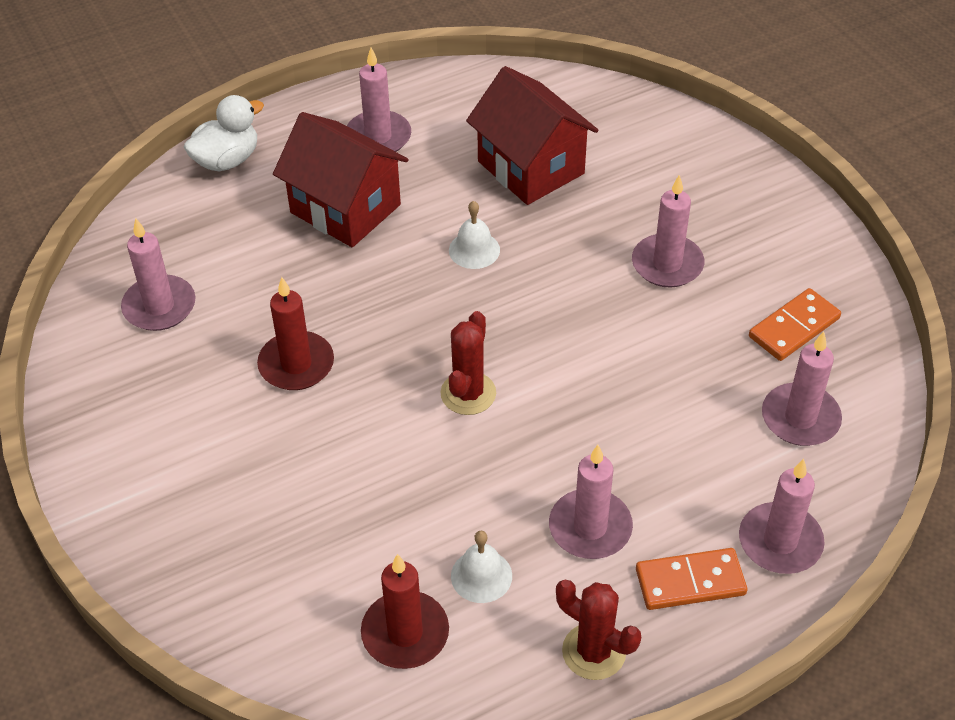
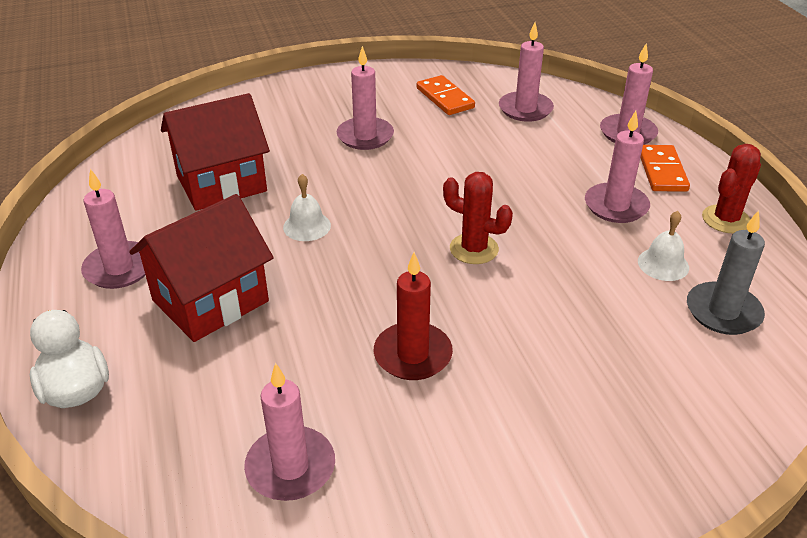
camera: 80 degrees left, 10 degrees down
(405, 633) = (723, 312): red candle -> grey candle

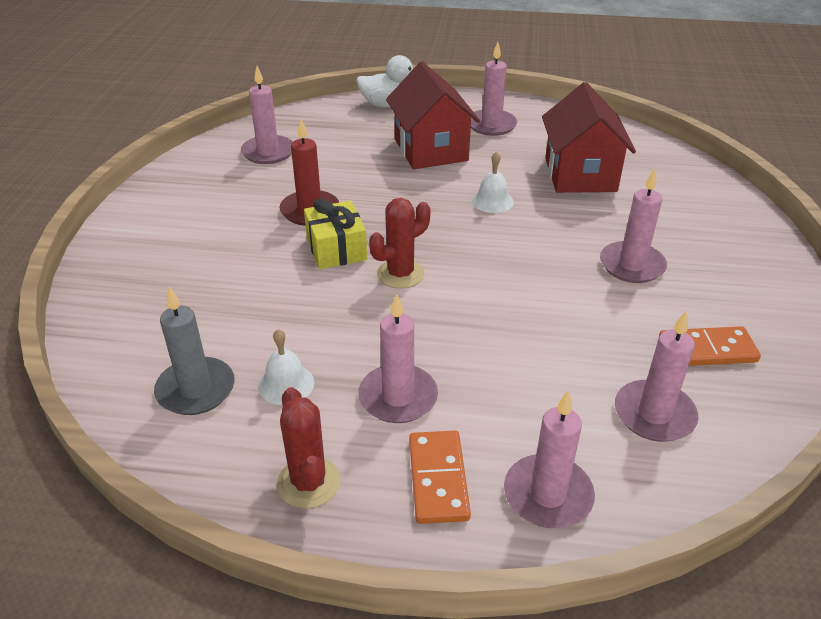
camera: 115 degrees right, 0 degrees up
(468, 304) = (336, 249): none -> yellow gift
(662, 171) = (438, 479): orange domino -> orange domino turned 60 degrees clockwise

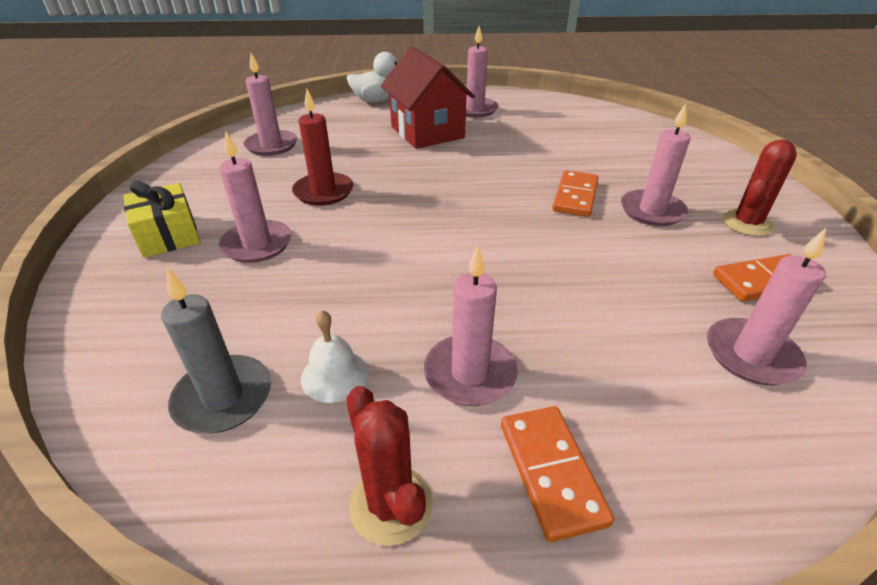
camera: 10 degrees left, 0 degrees up
(336, 249) = (359, 224): yellow gift -> yellow gift (168, 235)
(400, 274) = (432, 241): red cactus -> red cactus (746, 223)
(492, 201) = (499, 168): white bell -> none
(548, 495) = (687, 472): pink candle -> pink candle (257, 244)
(559, 241) = (575, 196): none -> orange domino
(580, 175) = (569, 141): red house -> none

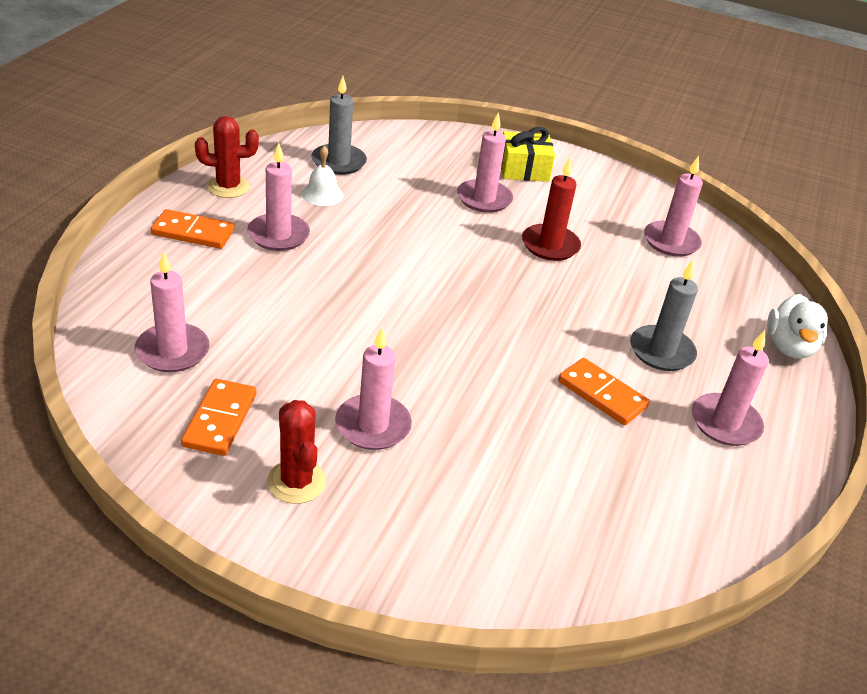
camera: 110 degrees right, 0 degrees up
(427, 132) = (661, 351): red house -> grey candle
(575, 196) = (439, 388): orange domino -> orange domino (602, 394)

